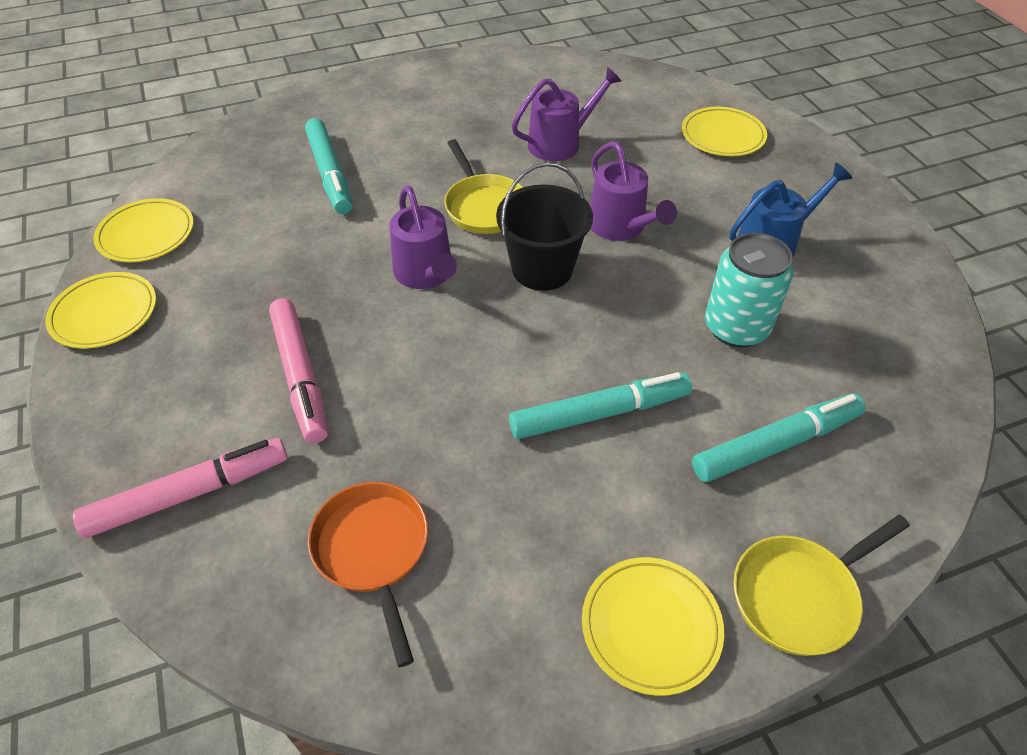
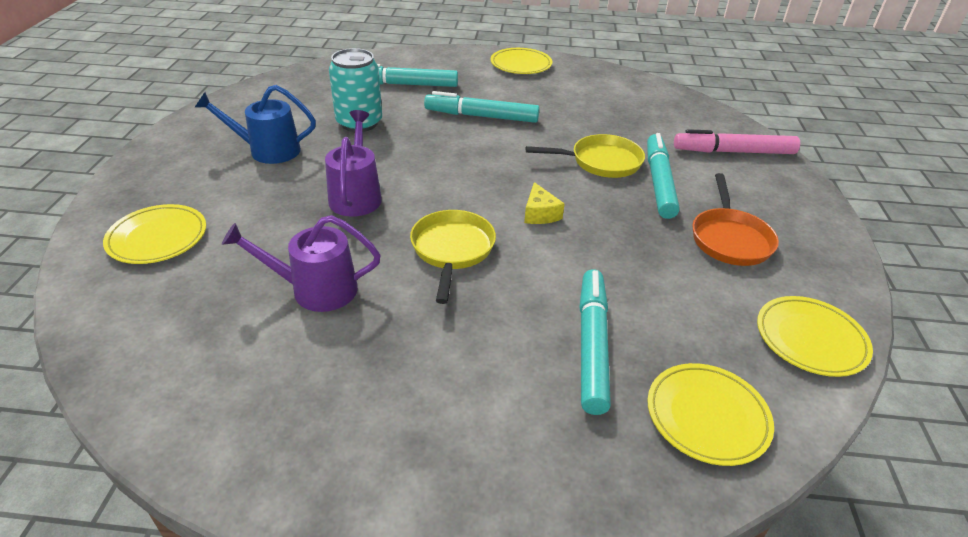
camera: 155 degrees left, 10 degrees down
(104, 314) = (828, 270): yellow plate -> yellow plate (707, 416)
(300, 376) = (659, 182): pink marker -> turquoise marker
(373, 551) = (632, 109): orange pan -> orange pan (729, 239)
(425, 274) = (540, 214): purple watering can -> yellow cheese
(542, 269) = (447, 188): black bucket -> none
(799, 595) = (453, 55): yellow pan -> yellow pan (601, 162)

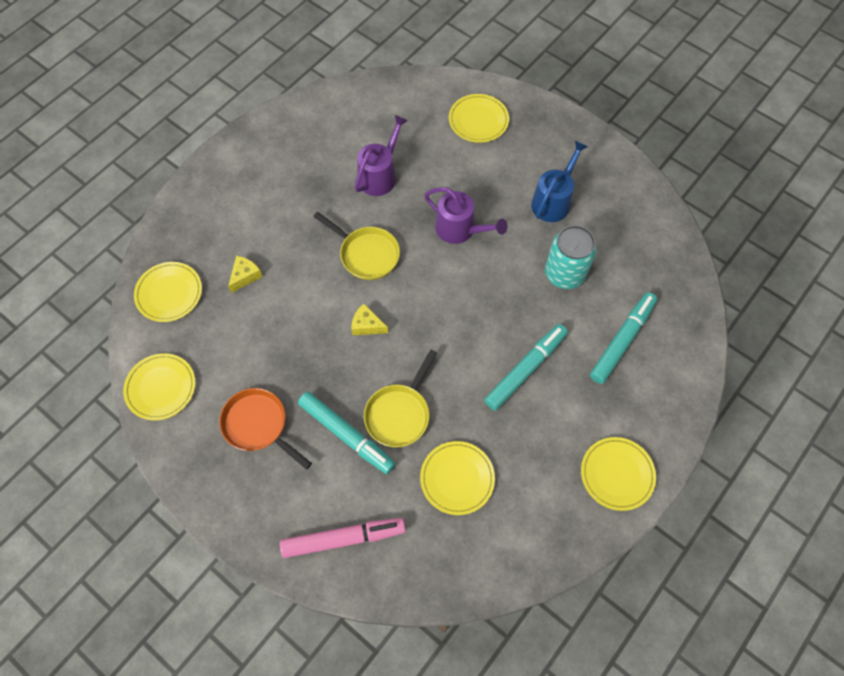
camera: 125 degrees right, 25 degrees up
(592, 345) = (245, 276): turquoise marker -> yellow cheese
(613, 119) = (457, 478): none -> yellow plate
(733, 152) = (343, 538): pink marker -> pink marker turned 45 degrees clockwise

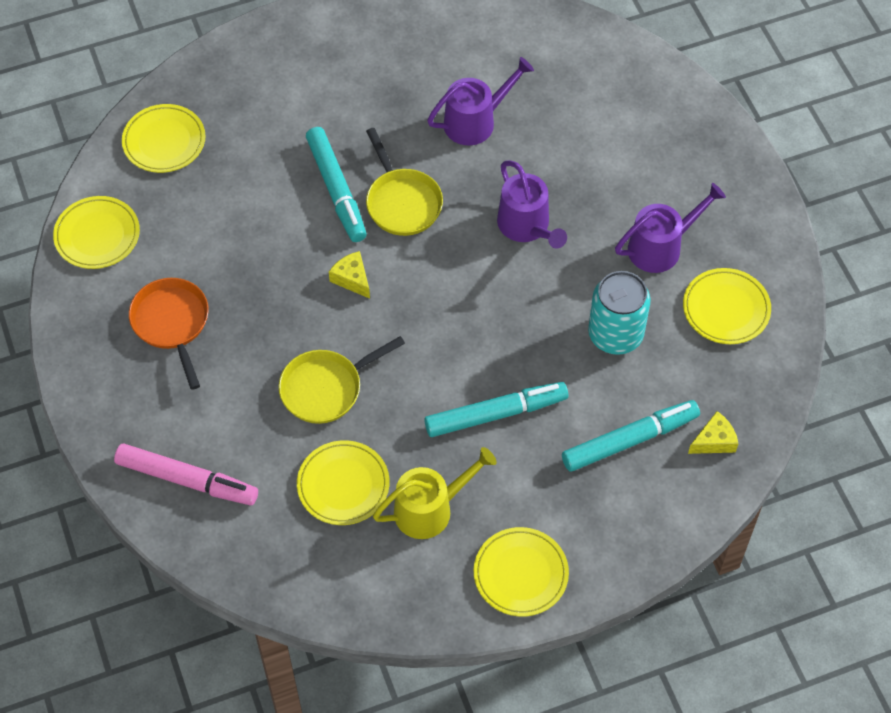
camera: 30 degrees right, 5 degrees down
(245, 276) = (255, 162): yellow cheese -> yellow cheese (714, 441)
(346, 435) = (256, 380): turquoise marker -> turquoise marker (336, 190)
(478, 120) = (636, 111): yellow plate -> yellow plate (726, 309)
(527, 462) = (430, 509): none -> yellow watering can
(553, 201) = (660, 247): blue watering can -> purple watering can

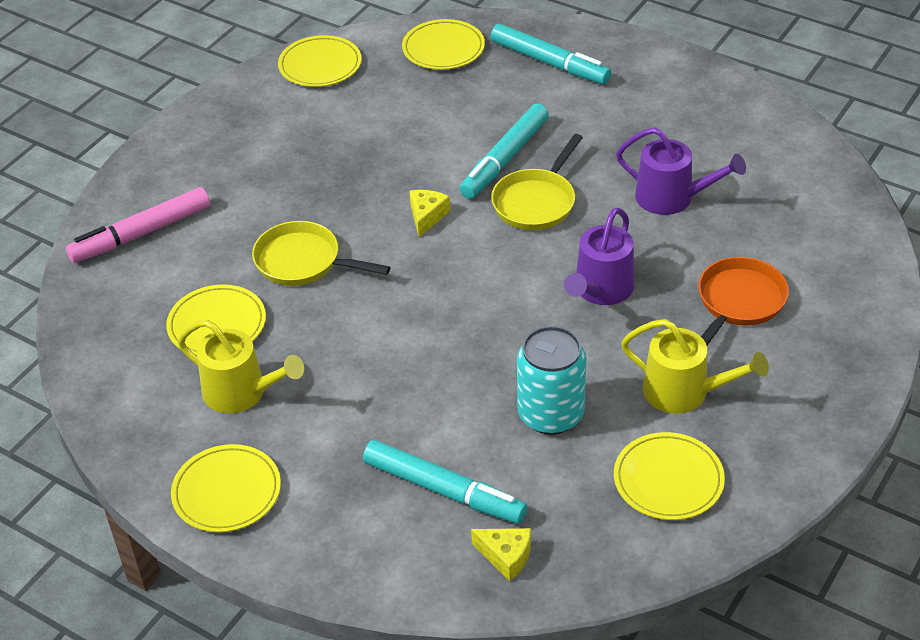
camera: 55 degrees right, 15 degrees down
(172, 323) = (279, 145): orange pan -> orange pan (738, 302)
(187, 480) = (141, 234): pink marker -> pink marker turned 75 degrees clockwise
(496, 414) = (381, 380): turquoise marker -> turquoise marker (549, 63)
(660, 247) = (684, 392): purple watering can -> yellow watering can

